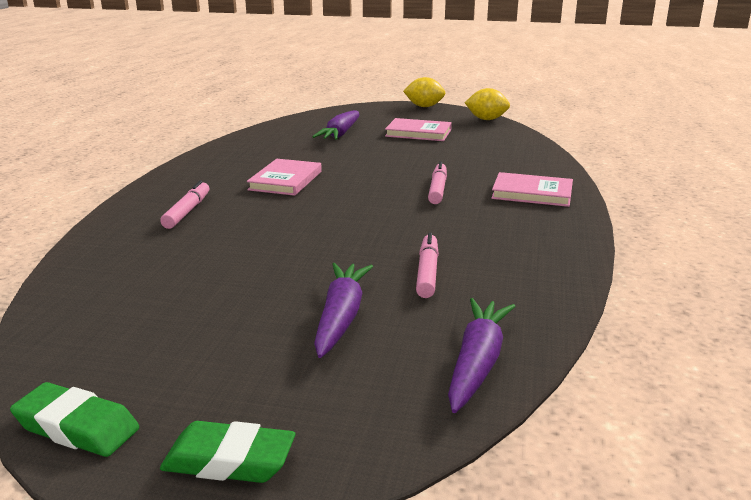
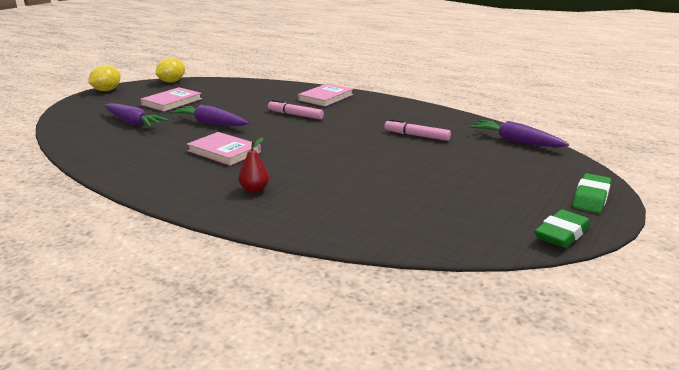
camera: 70 degrees left, 0 degrees up
(187, 211) = (254, 189): pink marker -> red pear
(341, 317) = (460, 161): purple carrot -> purple carrot (210, 123)

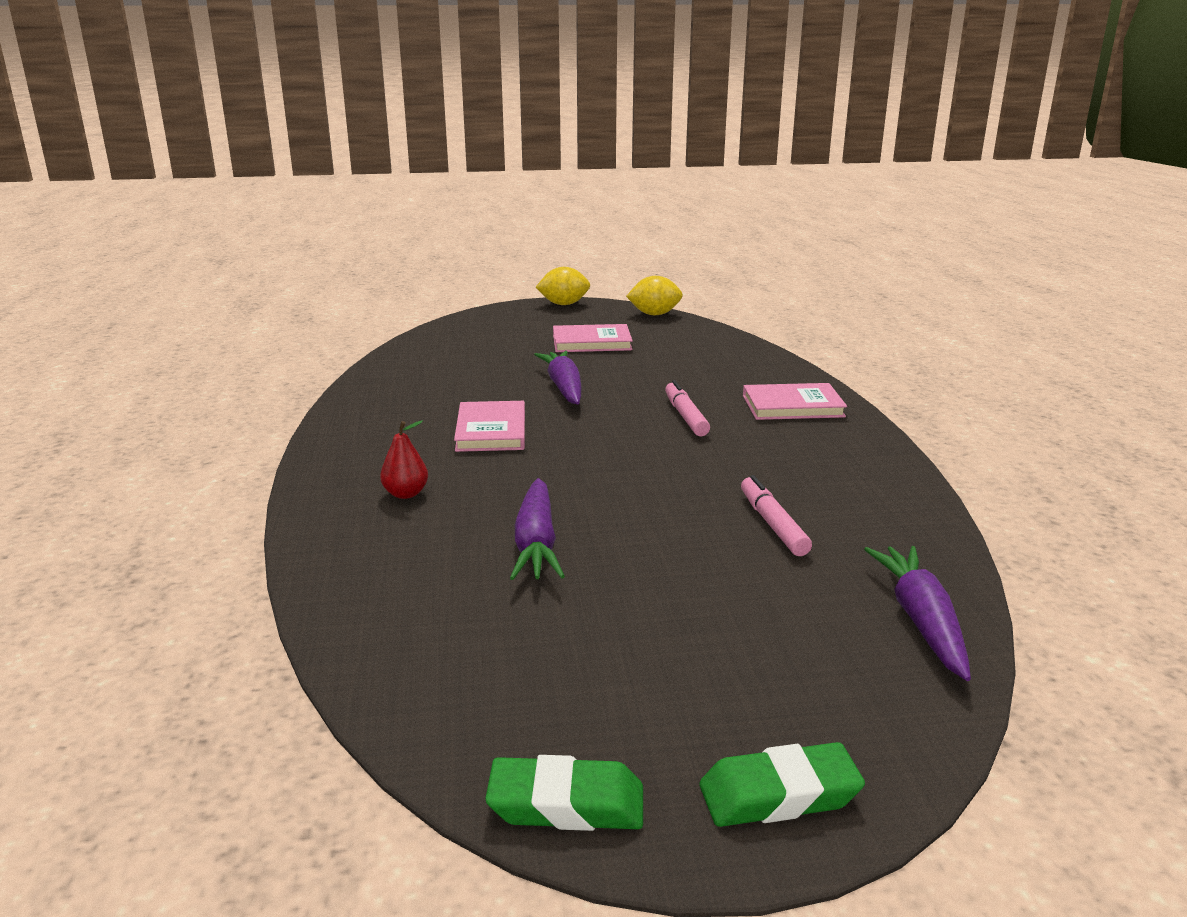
camera: 50 degrees right, 0 degrees up
(133, 122) = (496, 355): purple carrot -> purple carrot (536, 543)

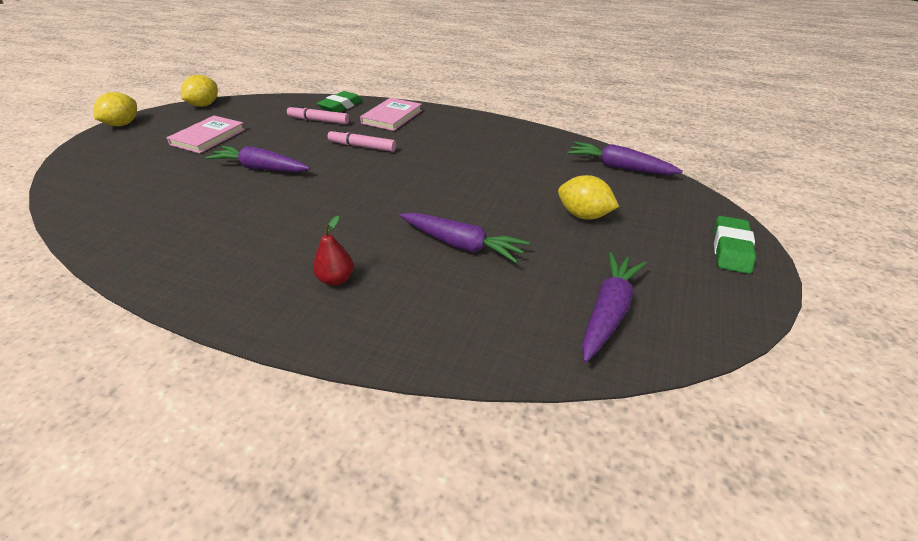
camera: 60 degrees left, 15 degrees up
(487, 687) = (608, 311): none -> purple carrot
(491, 431) = (286, 215): pink book -> none
(566, 804) = (723, 314): green eraser -> green eraser (341, 106)
(712, 617) = (583, 215): none -> yellow lemon
(773, 524) = (509, 168): pink marker -> pink marker (319, 120)

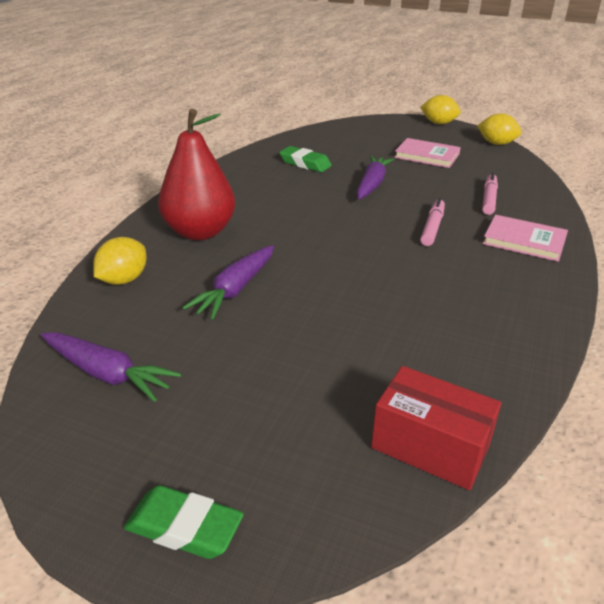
camera: 90 degrees right, 5 degrees down
(336, 279) = (199, 232): red pear -> red pear, size x2.38
(341, 106) = (537, 207): green eraser -> green eraser (305, 163)
(583, 215) = (284, 382): yellow lemon -> yellow lemon (123, 280)
(619, 167) = (430, 446): purple carrot -> red box

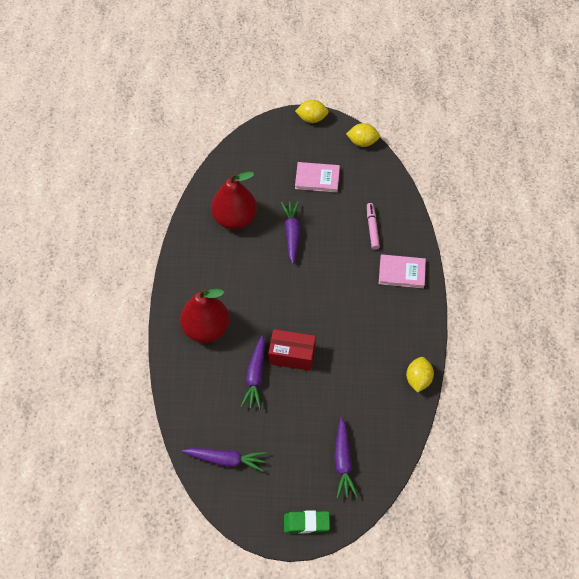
camera: 20 degrees left, 25 degrees up
(123, 280) = (188, 389): yellow lemon -> yellow lemon (418, 379)
(305, 163) = (234, 219): green eraser -> red pear
(326, 440) = (343, 462): none -> purple carrot
(430, 446) = (387, 449): red box -> red box (292, 355)
(432, 227) = (345, 275): pink marker -> none

